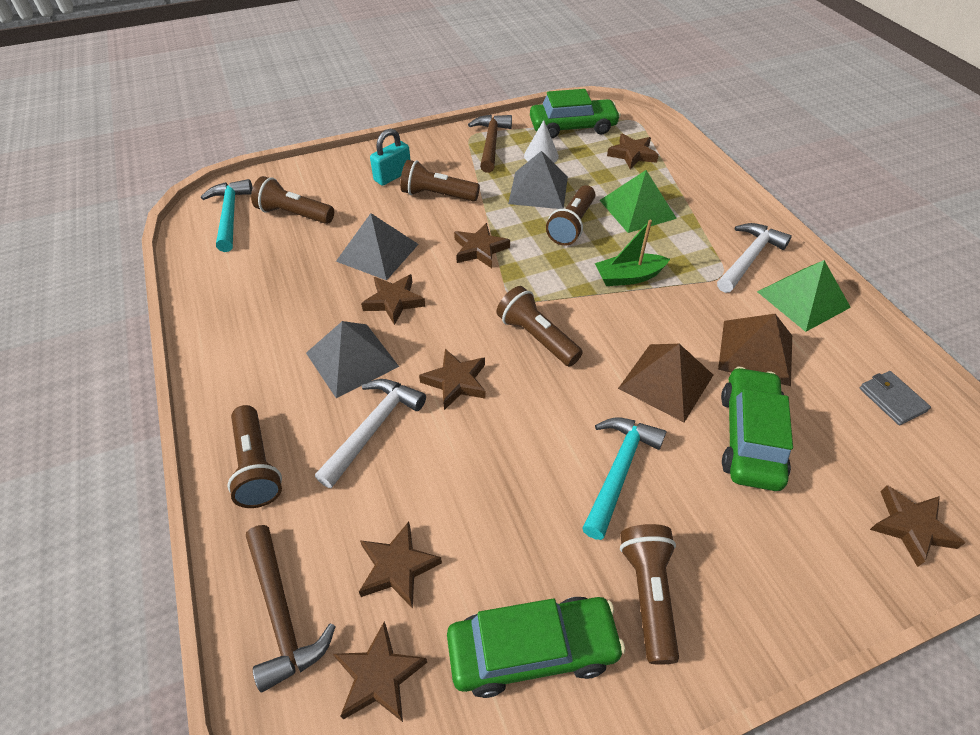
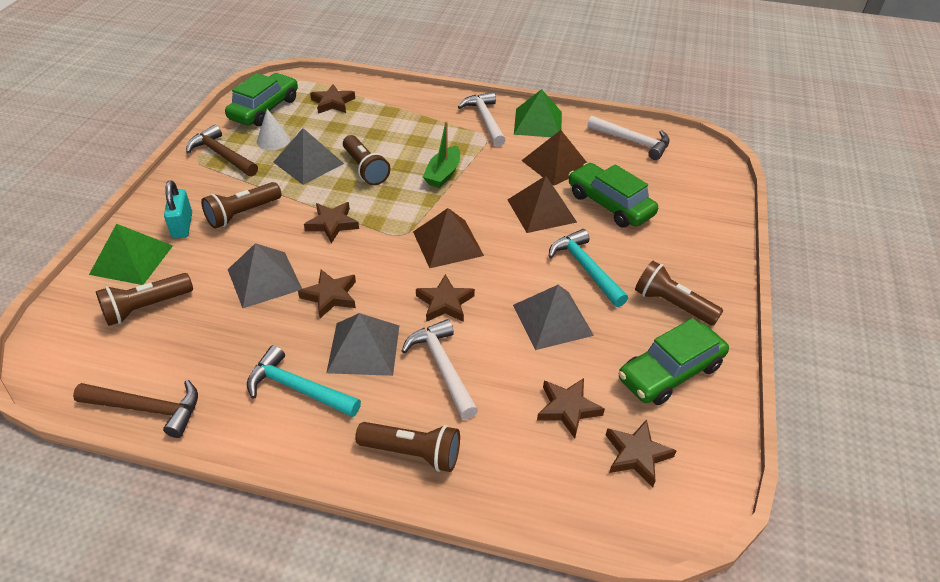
camera: 55 degrees left, 5 degrees down
(230, 215) = (84, 351): turquoise hammer -> turquoise hammer (297, 388)
(282, 614) = (554, 489): brown hammer -> brown hammer (148, 409)
(512, 483) = (552, 320): none -> grey pyramid
(532, 650) = (670, 372): green car -> green car turned 150 degrees counterclockwise
(536, 337) = (448, 243): brown flashlight -> brown pyramid
(637, 209) = (387, 133): green pyramid -> green pyramid (131, 259)
(892, 400) = (633, 142): grey wallet -> white hammer
(910, 527) = (707, 188): brown star -> none

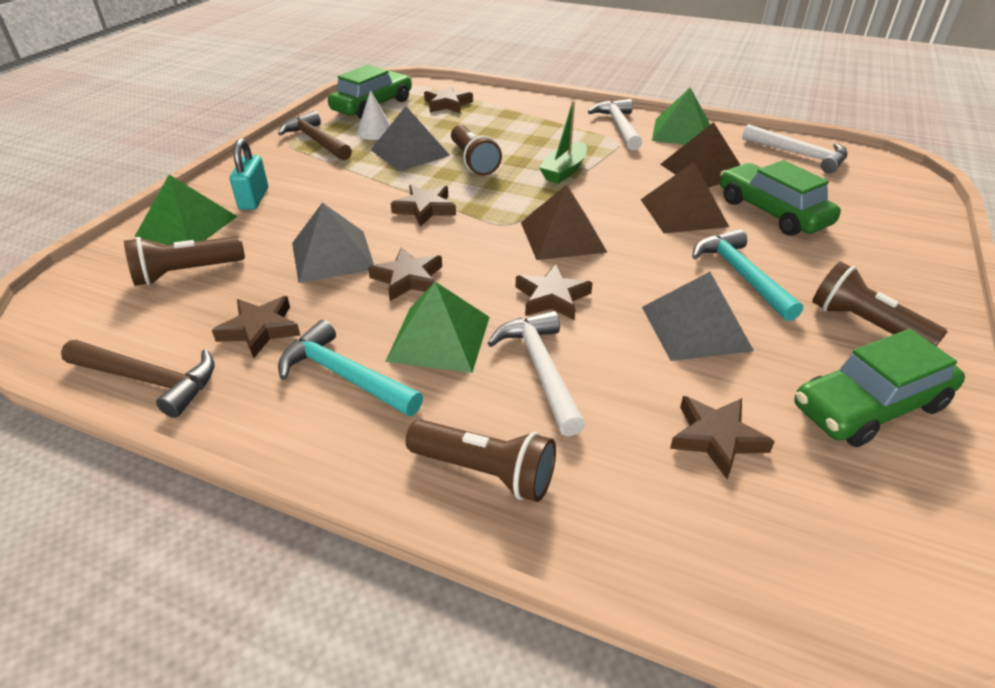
camera: 10 degrees right, 5 degrees down
(242, 214) = (324, 193): brown flashlight -> none
(364, 348) = (439, 338): grey pyramid -> green pyramid
(636, 455) = (825, 513): brown star -> brown star (260, 329)

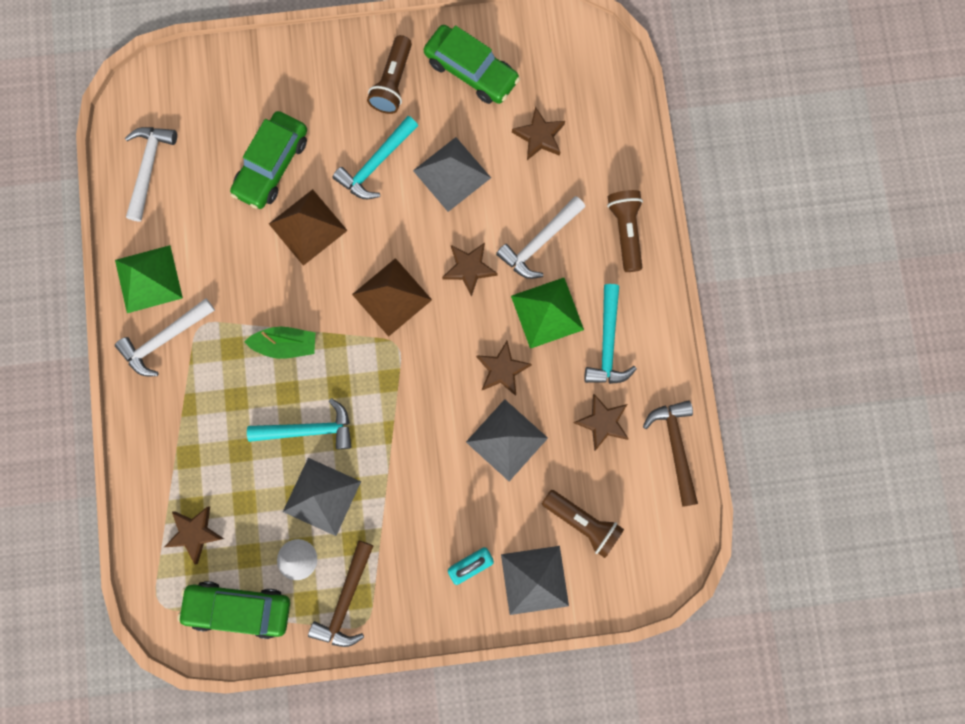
camera: 120 degrees left, 40 degrees up
(186, 226) = (535, 580): green pyramid -> grey pyramid
(425, 209) = (409, 418): brown star -> none
(473, 161) = (309, 429): brown flashlight -> turquoise hammer
(703, 170) = (223, 235): brown pyramid -> none

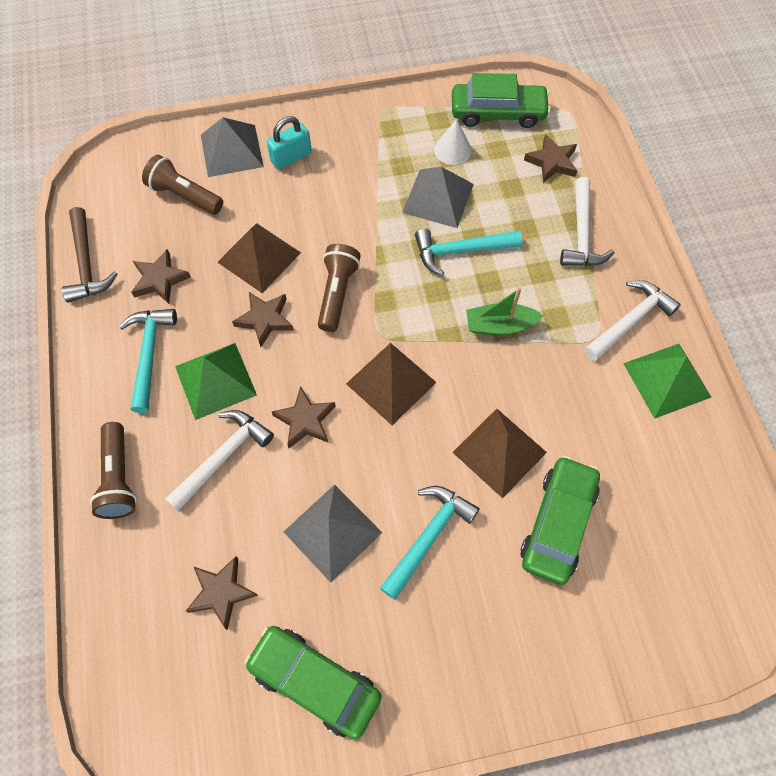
camera: 175 degrees right, 15 degrees down
(149, 167) = (708, 507): white hammer -> white hammer (581, 234)
(346, 601) = (403, 124): brown hammer -> none
(393, 83) = (420, 653): brown flashlight -> brown flashlight (337, 293)
(506, 440) = (259, 257): grey pyramid -> brown pyramid

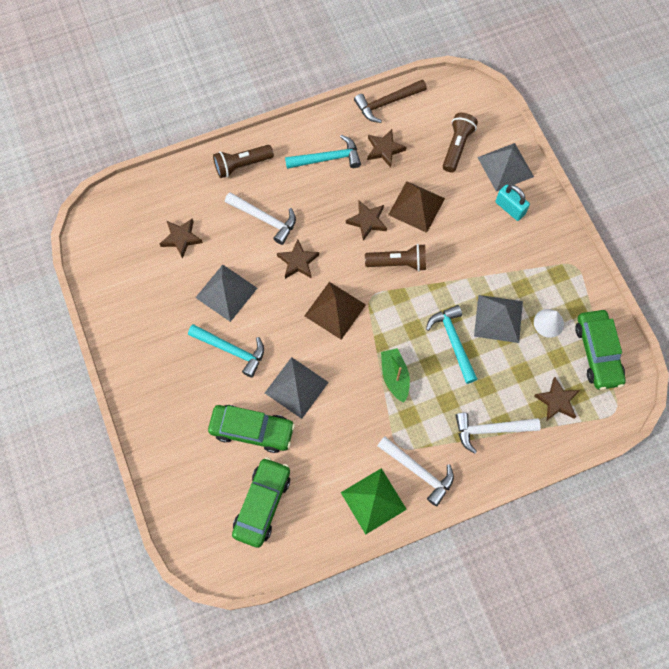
camera: 80 degrees right, 5 degrees up
(215, 380) = (316, 202): green pyramid -> none
(315, 681) = (137, 300): green car -> green car (262, 504)
(499, 452) = (296, 387): brown pyramid -> grey pyramid

